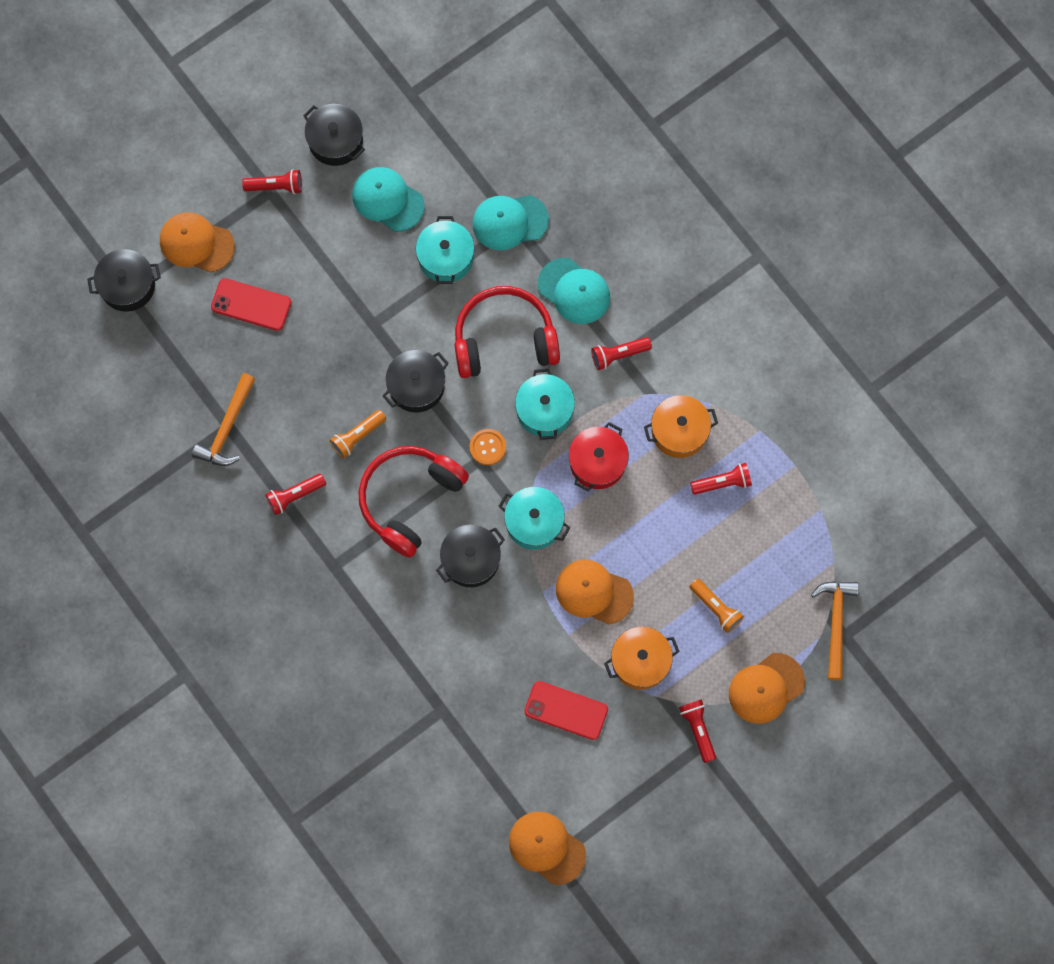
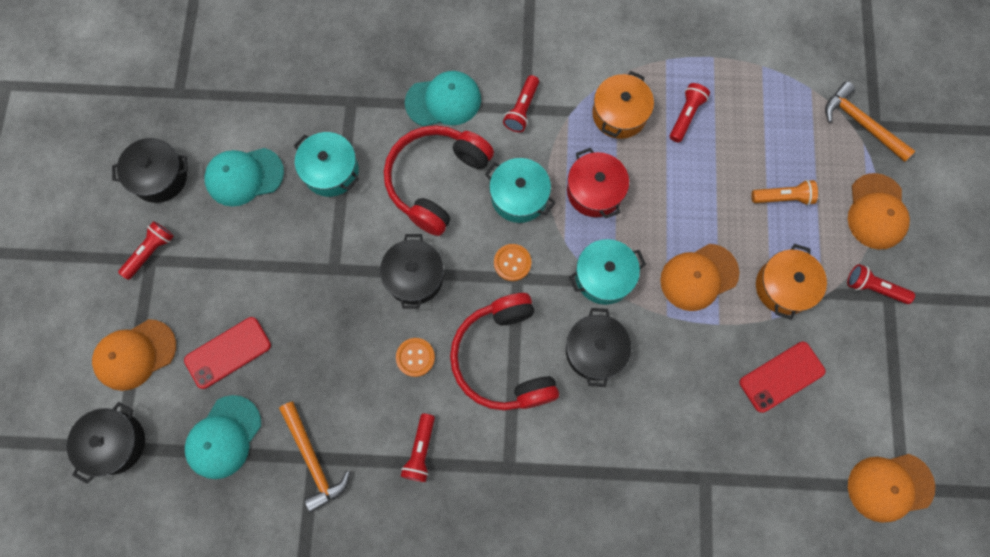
camera: 50 degrees left, 0 degrees up
(357, 436) = (415, 357): orange flashlight -> orange button
(509, 222) = (346, 103): turquoise cap -> turquoise cap (224, 437)

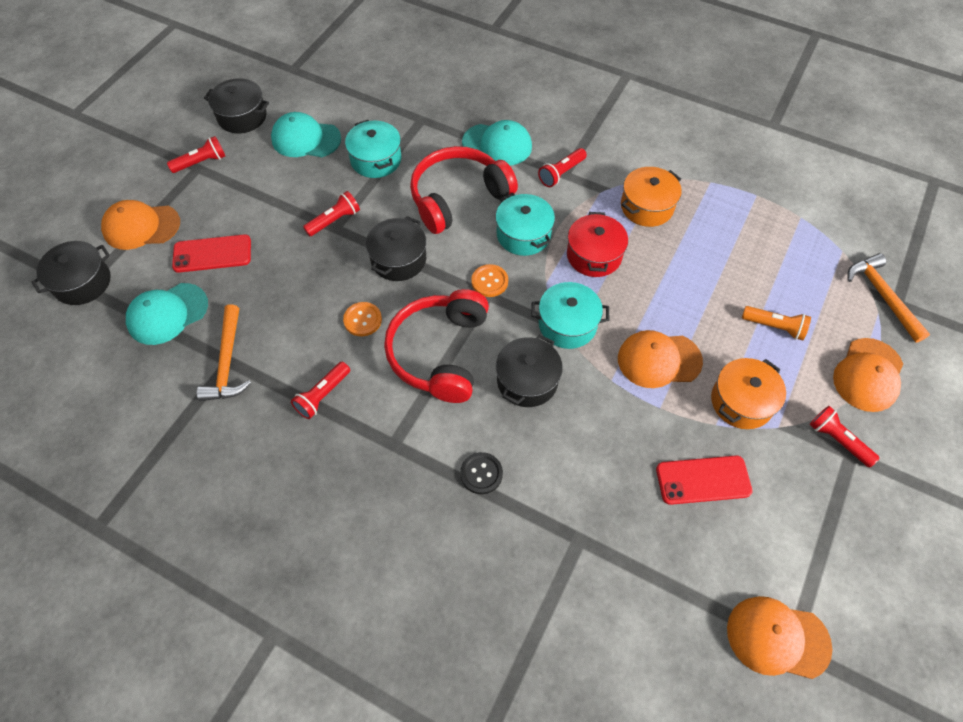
camera: 25 degrees right, 15 degrees down
(598, 459) = (481, 473): none -> black button
(686, 115) = (708, 229): red flashlight -> red flashlight (334, 220)

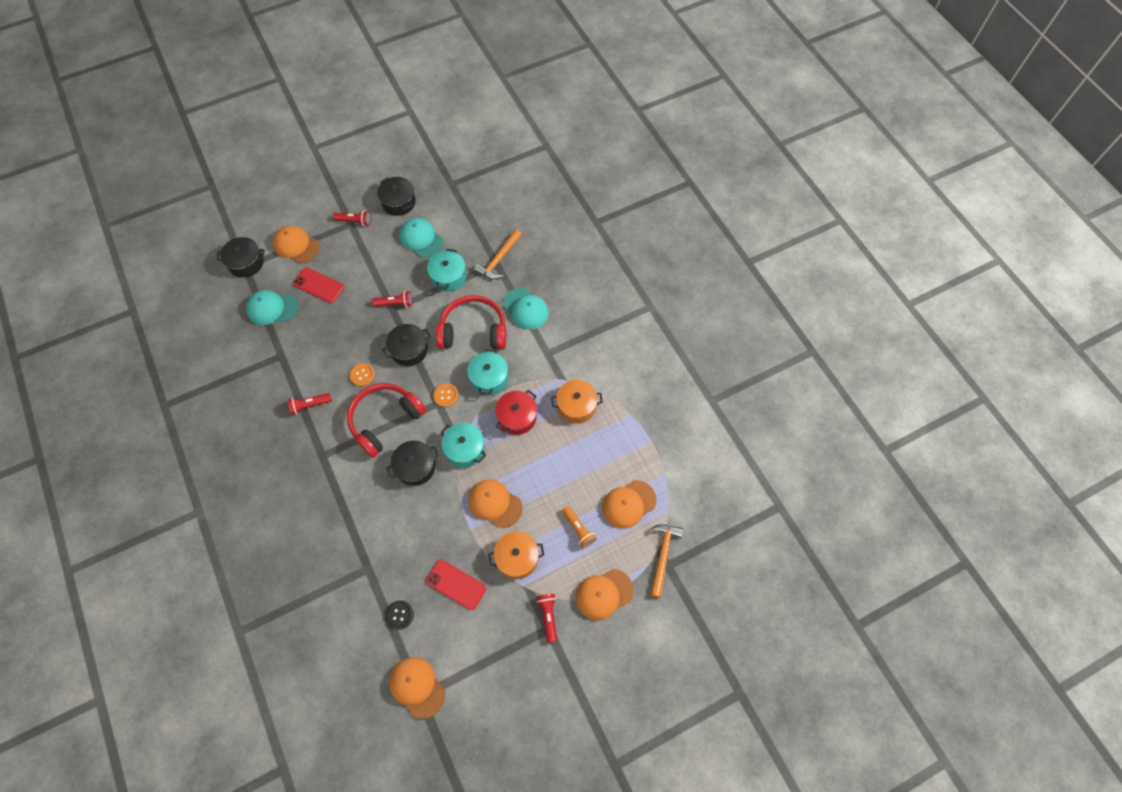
camera: 35 degrees right, 5 degrees up
(227, 362) = (279, 356): orange hammer -> orange hammer (498, 260)
(481, 473) = (350, 501): black button -> black button (399, 615)
(561, 173) = (546, 352): red flashlight -> none
(797, 268) = (628, 504): none -> orange cap

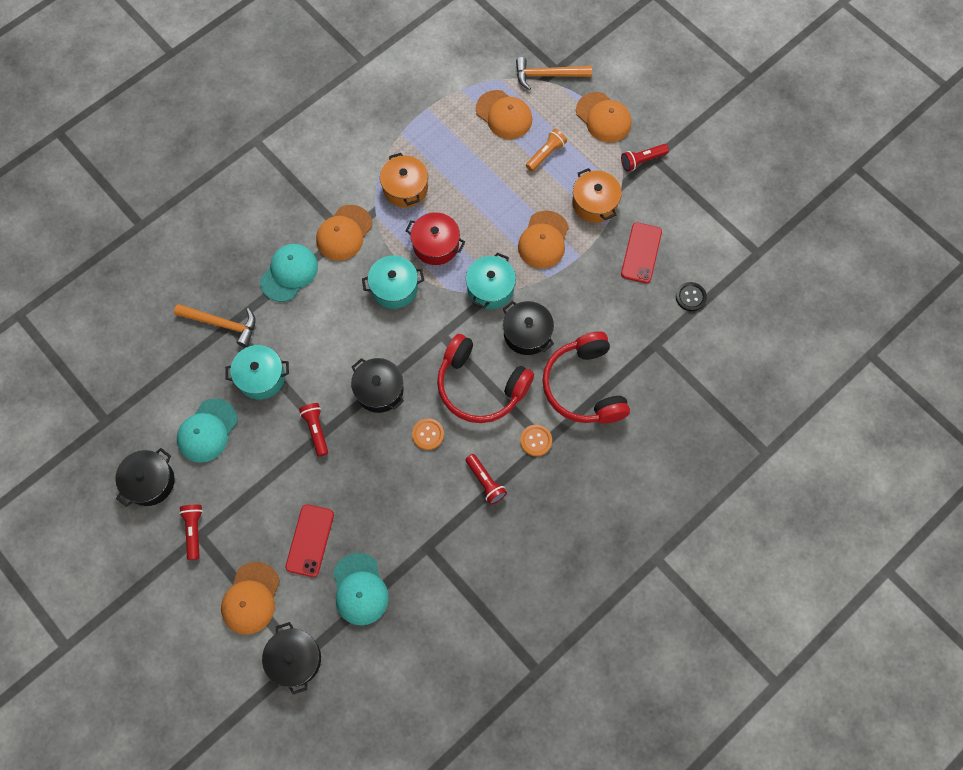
camera: 105 degrees left, 5 degrees up
(417, 687) = (751, 258): orange cap -> orange cap (344, 233)
(445, 395) = (429, 329): orange button -> orange button (536, 440)
(473, 331) = (334, 324): red headphones -> red headphones (584, 386)

